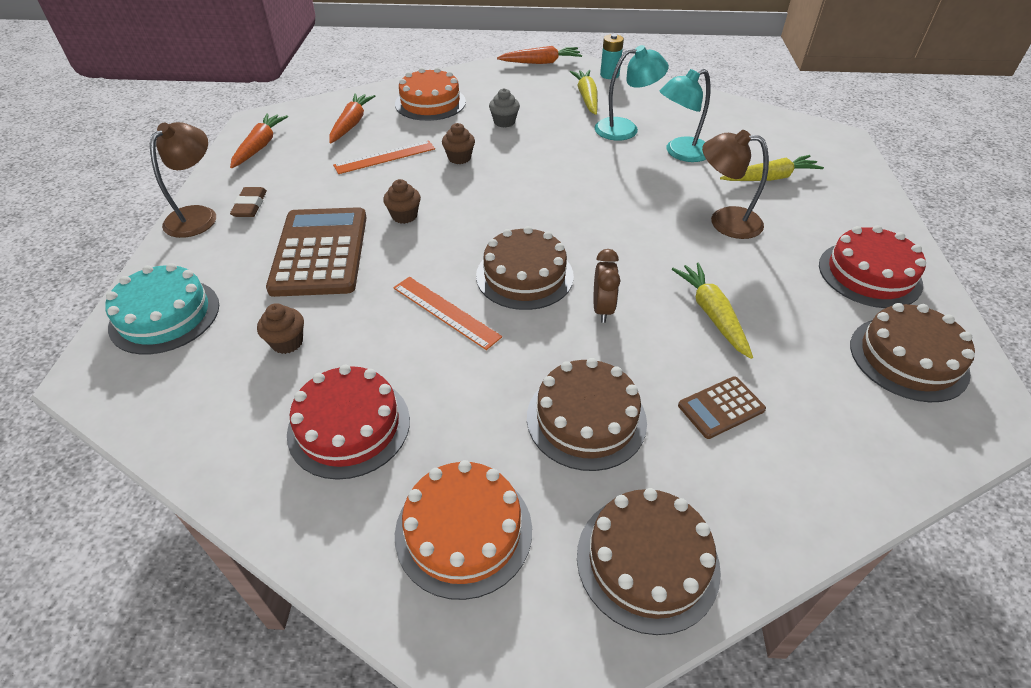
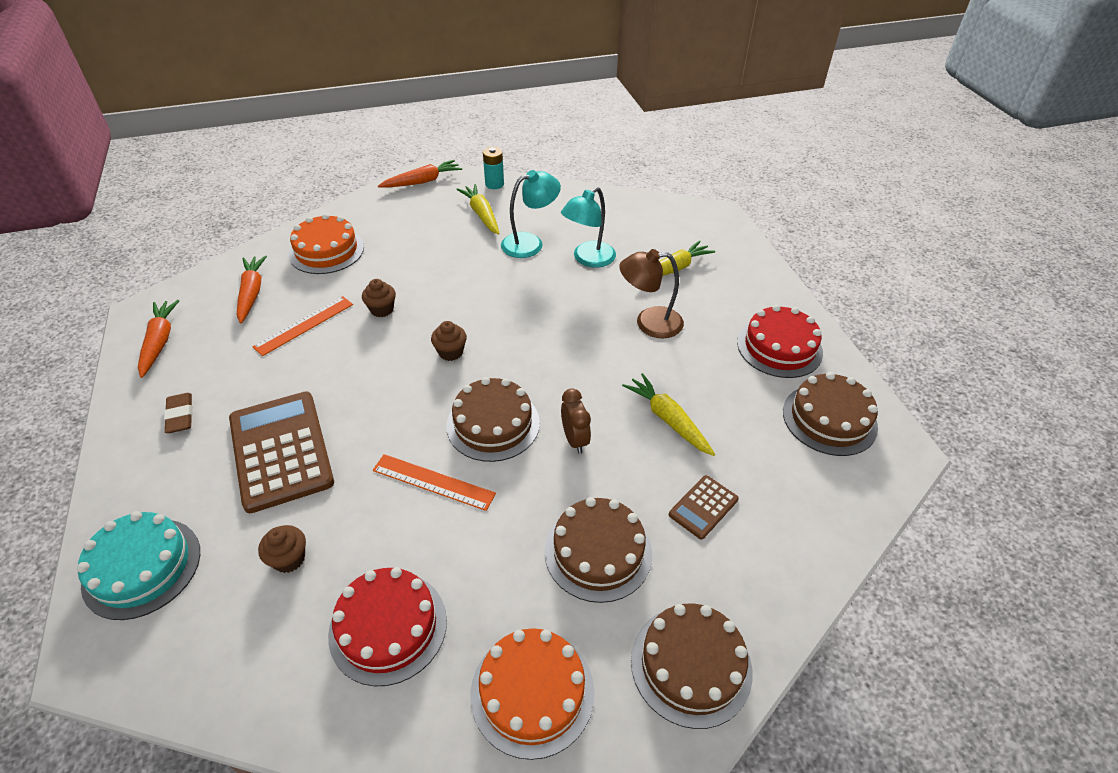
camera: 20 degrees left, 0 degrees up
(198, 215) = (125, 442): brown lamp -> none
(404, 216) = (352, 388): brown cupcake -> brown cupcake (450, 352)
(504, 122) = (411, 258): grey cupcake -> none

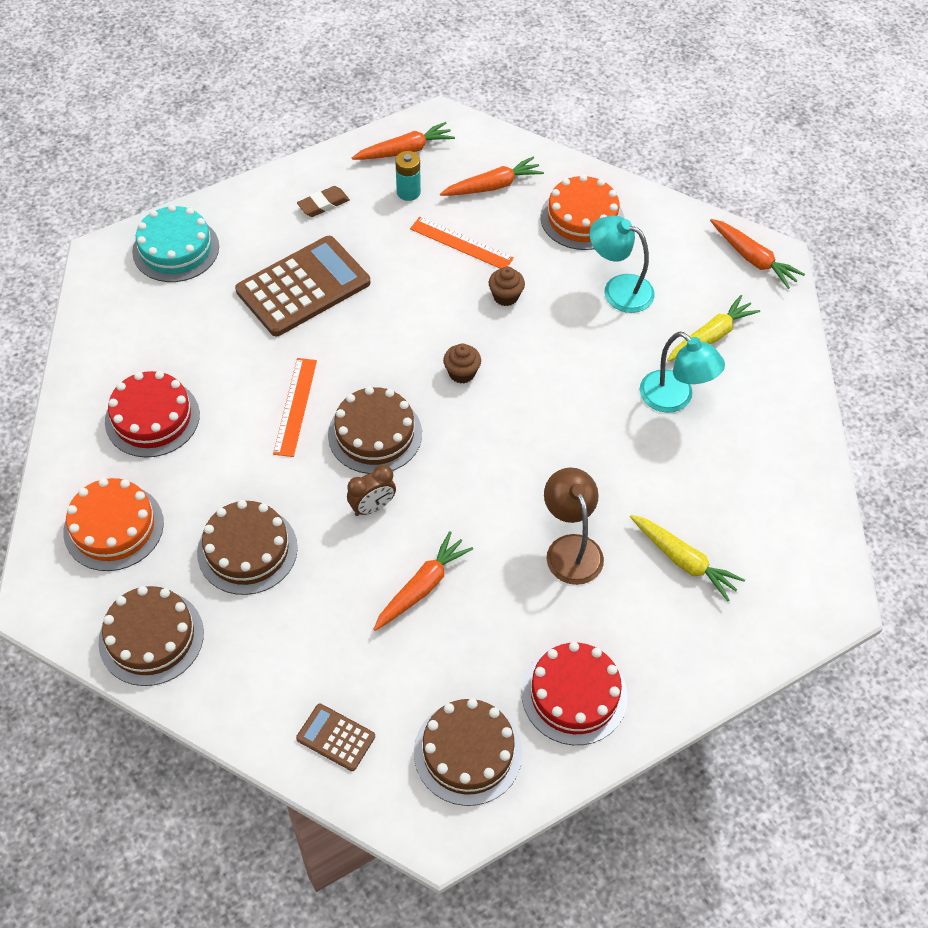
camera: 75 degrees right, 10 degrees up
(289, 559) = (199, 334): brown cupcake -> none
(494, 184) = (783, 332): turquoise battery -> turquoise battery (408, 192)
(588, 259) = (667, 465): turquoise lamp -> turquoise lamp (618, 289)
(668, 419) = (422, 587): yellow carrot -> orange carrot
(703, 507) = (315, 631): brown calculator -> brown calculator (336, 737)

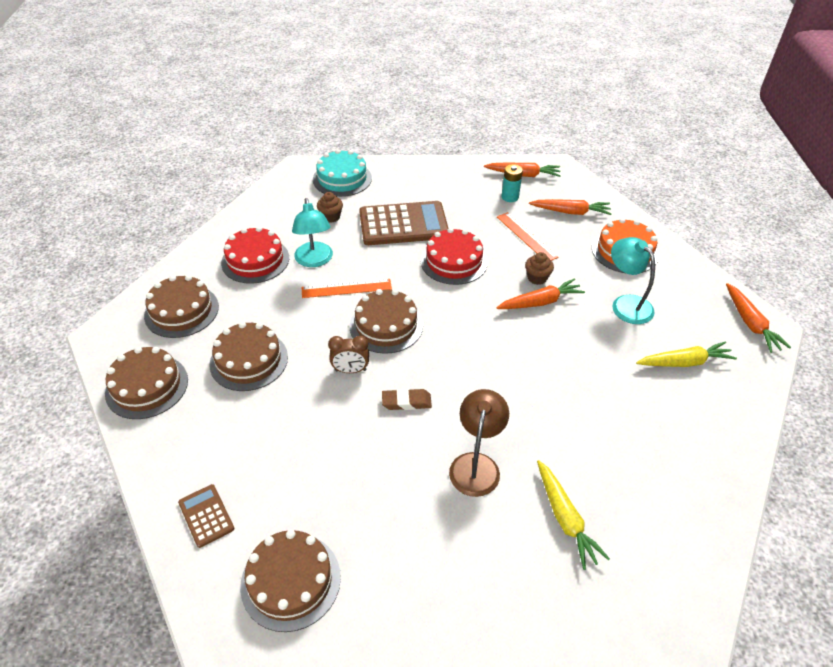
camera: 30 degrees right, 10 degrees down
(113, 527) = (181, 311): orange cake -> brown cake
(295, 406) = (346, 288): orange ruler -> orange ruler turned 45 degrees clockwise
(323, 204) = (449, 186): brown eraser -> brown eraser (406, 402)
(422, 587) = (345, 439): orange carrot -> orange carrot (540, 302)
(462, 373) = (473, 312): brown cupcake -> brown cupcake (331, 217)
(574, 694) = (405, 580): red cake -> red cake (454, 261)
(674, 399) = (628, 393): turquoise lamp -> turquoise lamp (314, 260)

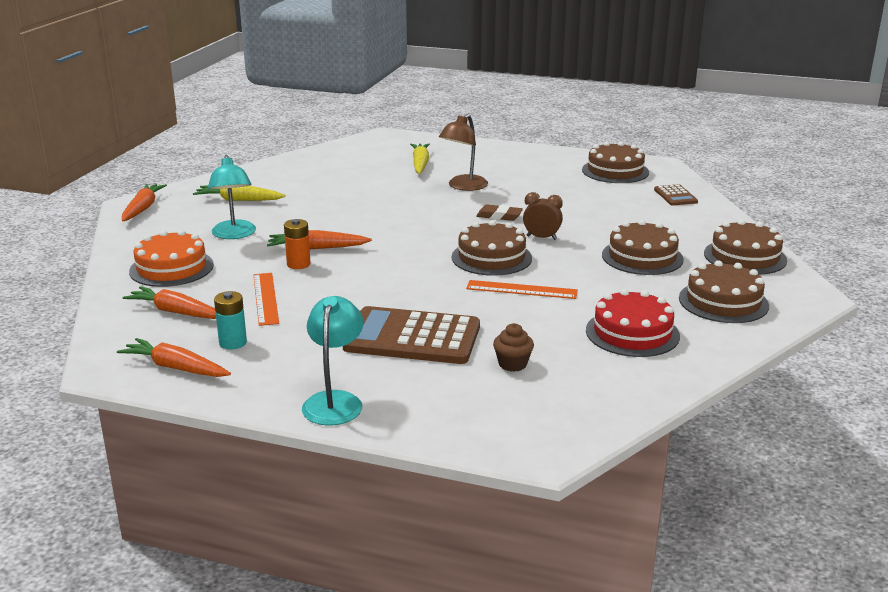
camera: 160 degrees left, 20 degrees down
(314, 260) = (552, 320): turquoise lamp -> turquoise lamp (335, 401)
(342, 179) = (471, 417): turquoise cake -> none
(454, 261) = (378, 291): red cake -> none
(537, 278) = (298, 264): brown cupcake -> orange battery

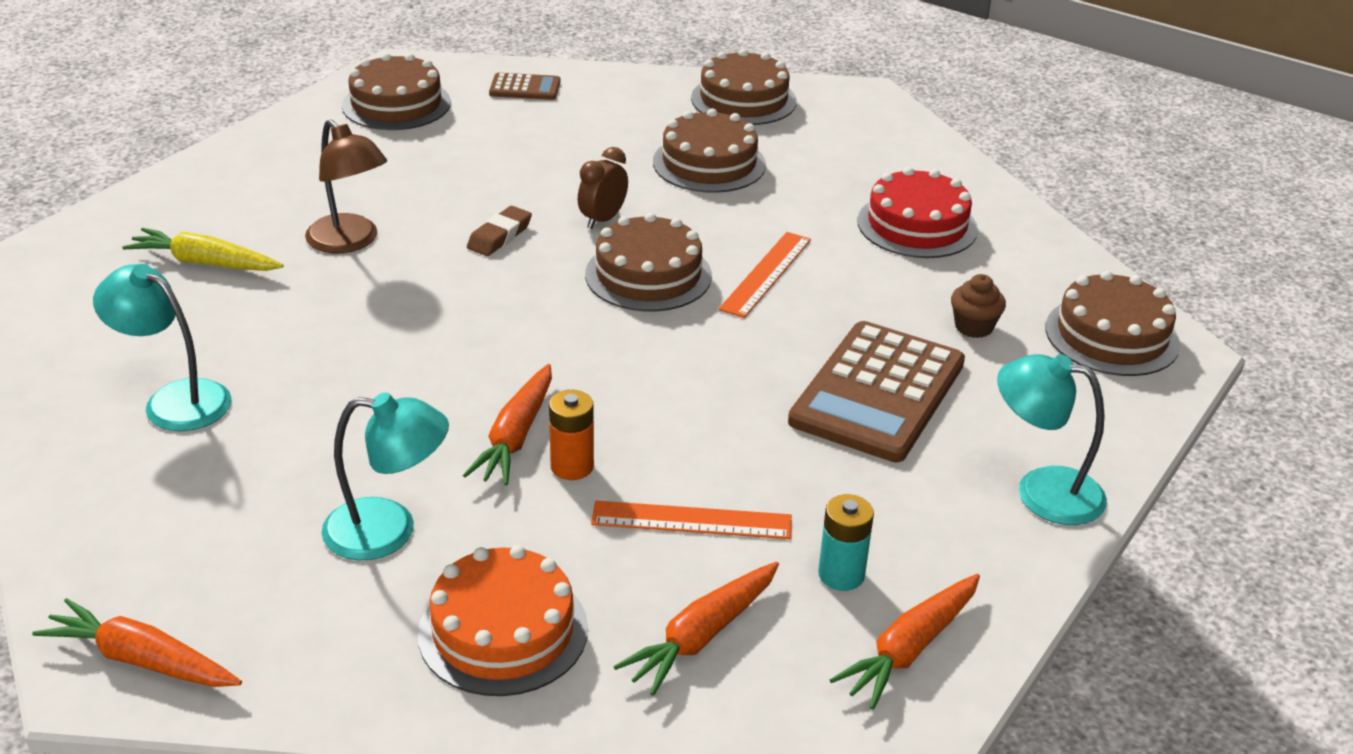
camera: 75 degrees left, 10 degrees up
(239, 200) = (208, 507): yellow carrot -> none
(310, 180) = (174, 400): none -> turquoise lamp
(723, 302) = (858, 147): brown cake -> brown cake (1112, 336)

